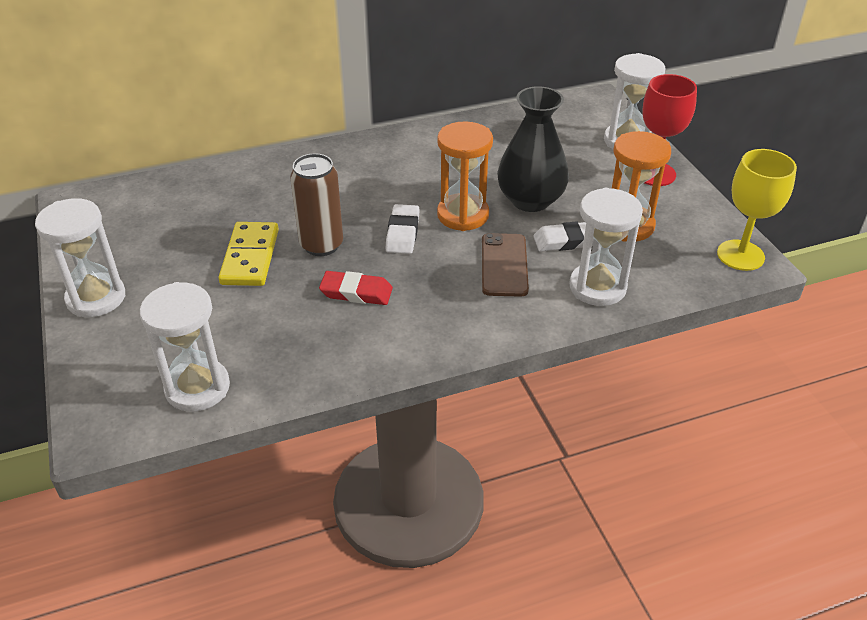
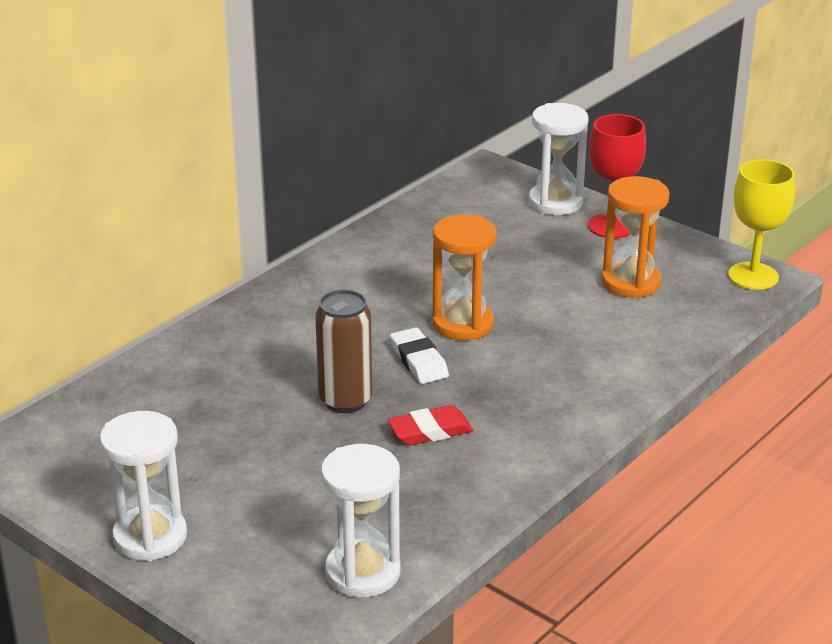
camera: 30 degrees left, 10 degrees down
(250, 257) = (280, 438): yellow domino -> none
(504, 265) = (550, 356): brown phone -> none
(530, 200) = (516, 288): black vase -> none
(567, 241) = (587, 314): white eraser -> none
(597, 287) = (655, 346): white hourglass -> none

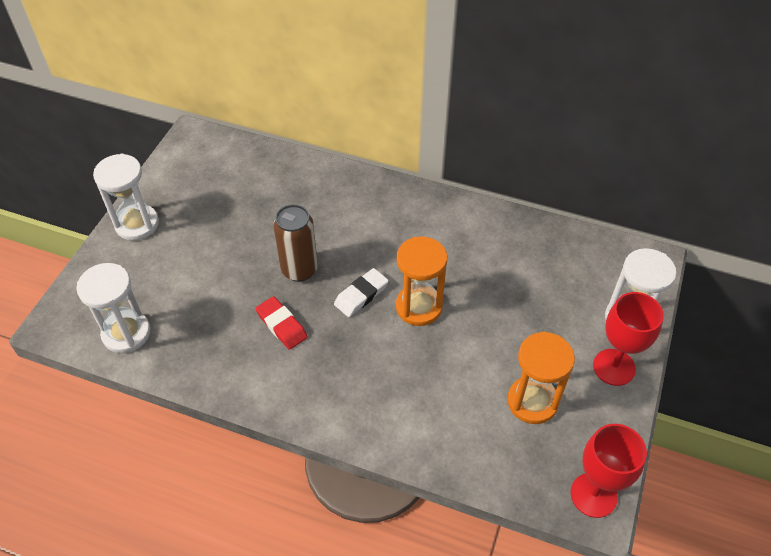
camera: 70 degrees right, 20 degrees up
(753, 276) = (593, 495): yellow goblet -> red goblet

